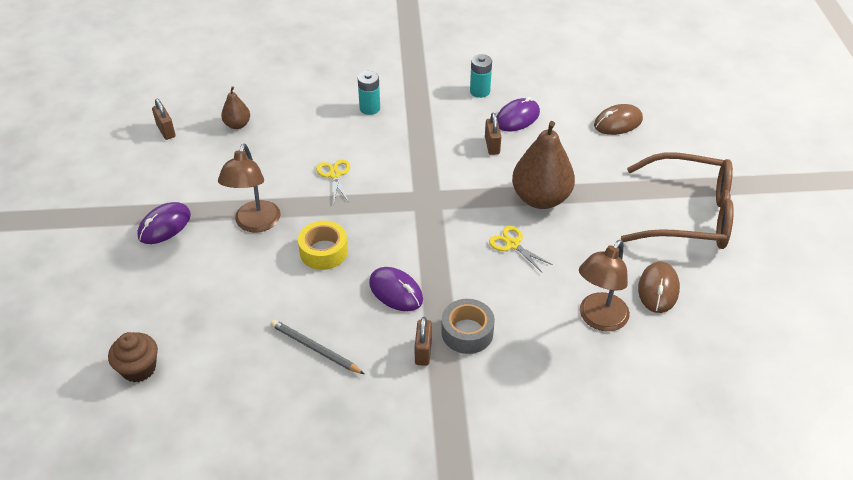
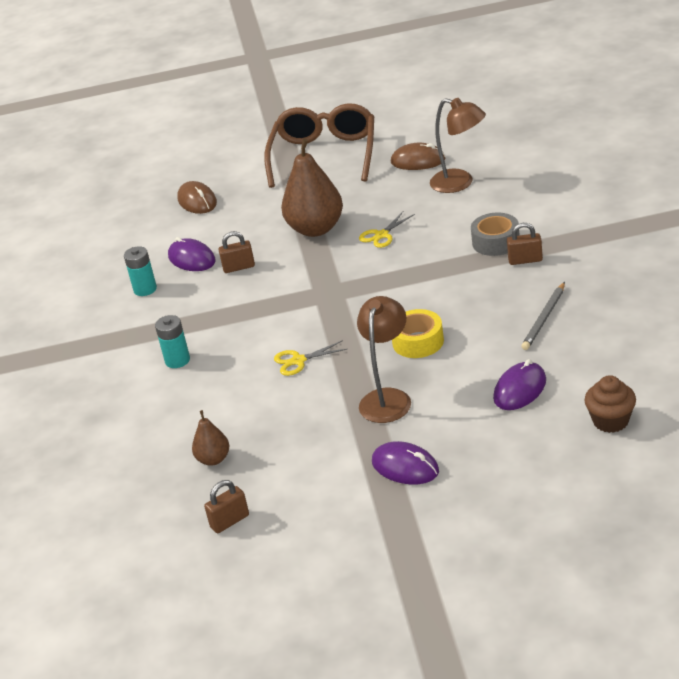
camera: 90 degrees left, 10 degrees down
(255, 224) = (388, 398): brown lamp -> brown lamp turned 75 degrees counterclockwise
(396, 291) = (459, 288): purple mouse -> purple mouse (520, 389)

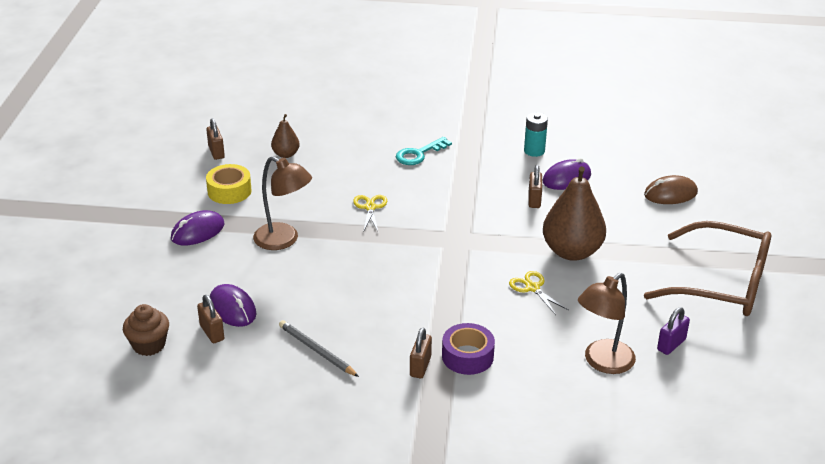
camera: 100 degrees right, 0 degrees up
(177, 360) = (419, 154): turquoise battery -> turquoise key
(418, 161) = (671, 344): brown mouse -> purple padlock
(418, 342) = (344, 271): yellow tape -> yellow tape (229, 191)
(496, 242) = (467, 356): grey tape -> purple tape
(564, 388) = (212, 332): none -> brown padlock

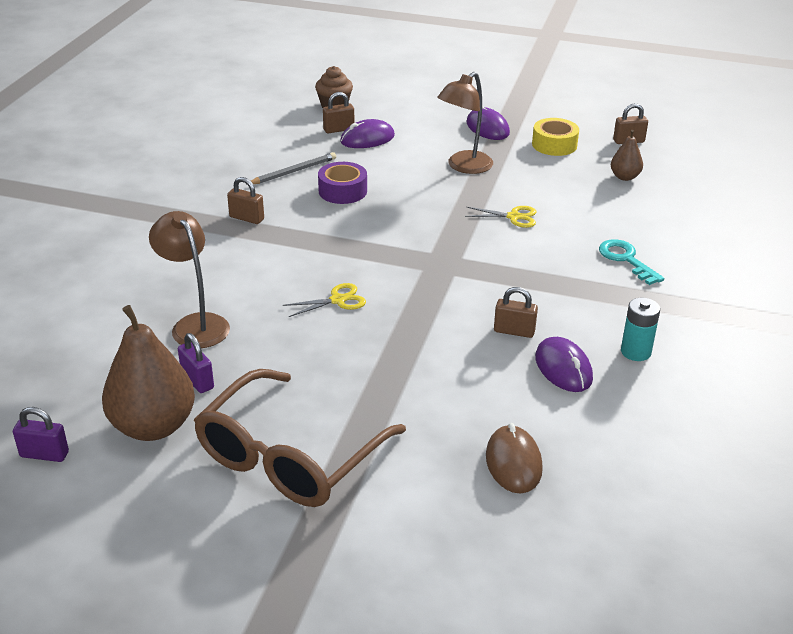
camera: 100 degrees right, 0 degrees up
(467, 356) = (247, 244): purple tape -> purple tape (342, 191)
(571, 251) = (397, 341): brown pear -> brown pear (153, 426)
(796, 406) = (44, 454): none -> purple padlock

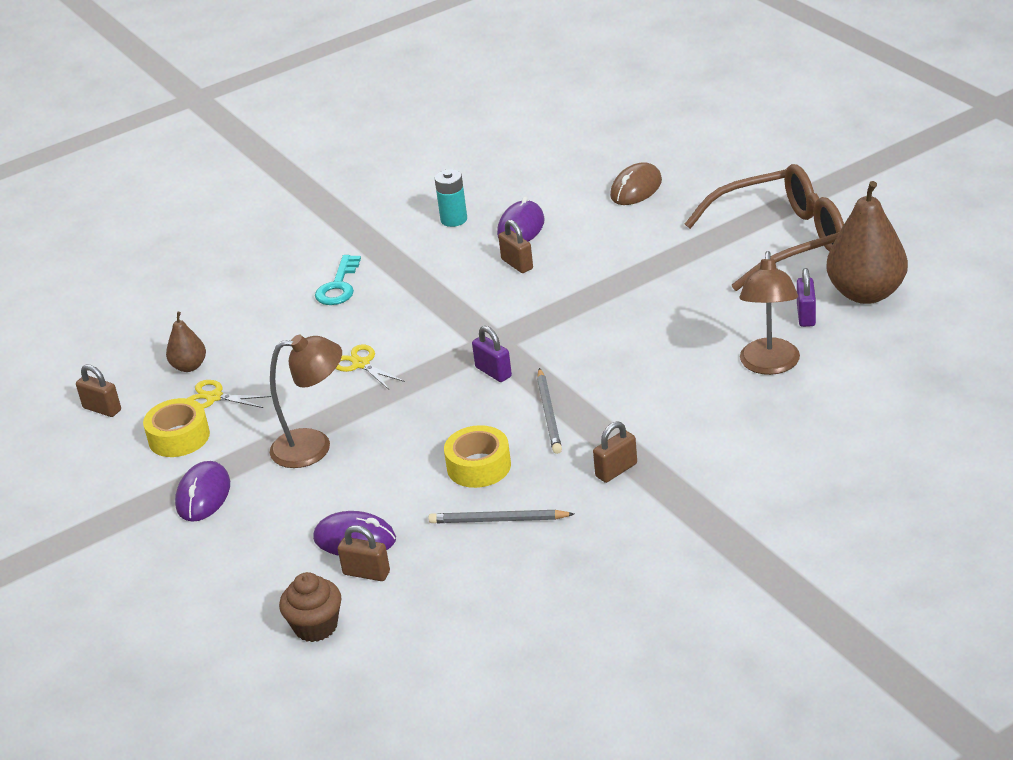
camera: 135 degrees left, 0 degrees up
(44, 454) = (963, 302): purple padlock -> purple padlock (493, 372)
(246, 218) = (616, 470): brown padlock -> brown padlock turned 75 degrees clockwise
(334, 233) = (549, 414): none -> grey pencil
(337, 300) = (624, 342): yellow scissors -> yellow scissors (214, 397)
(342, 191) = (479, 466): purple tape -> yellow tape

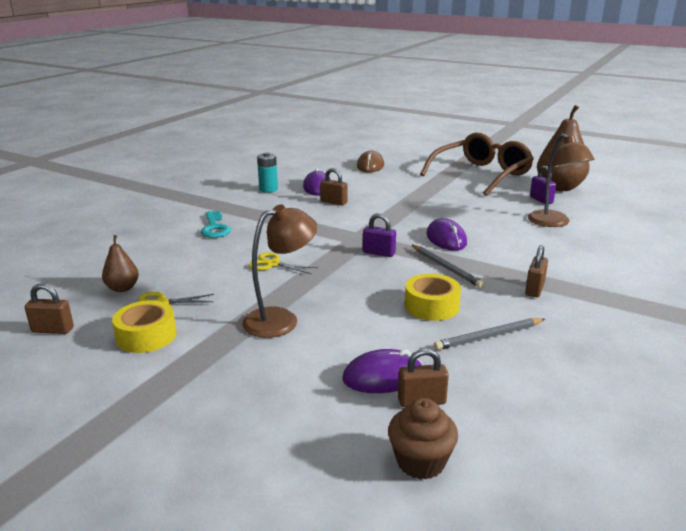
camera: 30 degrees left, 10 degrees down
(203, 495) = (204, 374): purple mouse -> purple mouse (446, 239)

